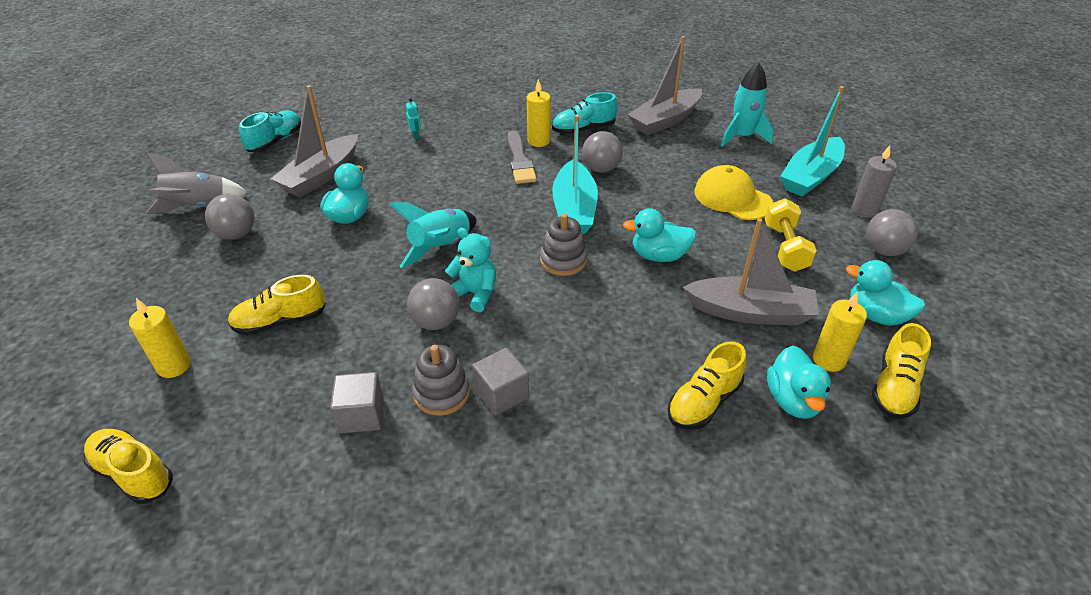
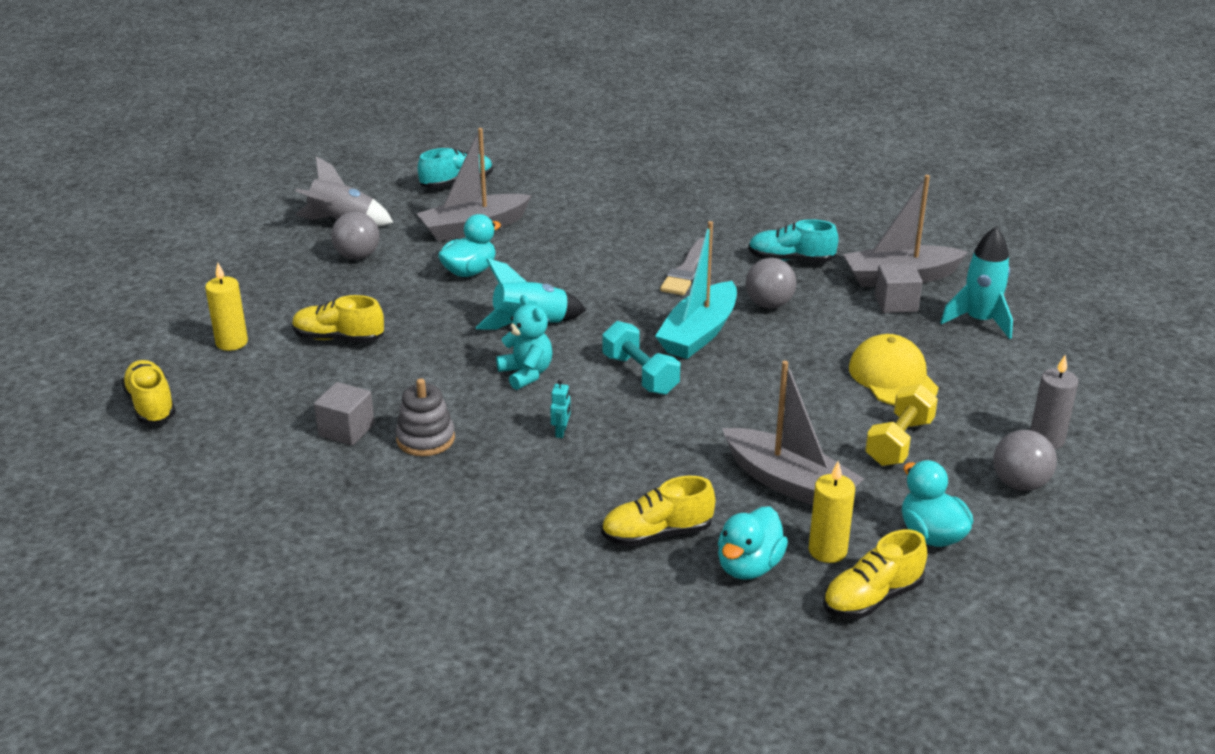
camera: 30 degrees right, 10 degrees down
(416, 136) = (599, 216): turquoise robot -> turquoise robot (561, 432)
(436, 322) = (470, 384): grey ball -> none
(502, 394) = (476, 458): grey cube -> grey cube (896, 303)
(538, 141) = (727, 257): yellow candle -> none
(563, 260) = (640, 375): grey stacking toy -> turquoise dumbbell
(659, 256) = (745, 403): turquoise duck -> none
(810, 176) = (1019, 386): turquoise boat -> none

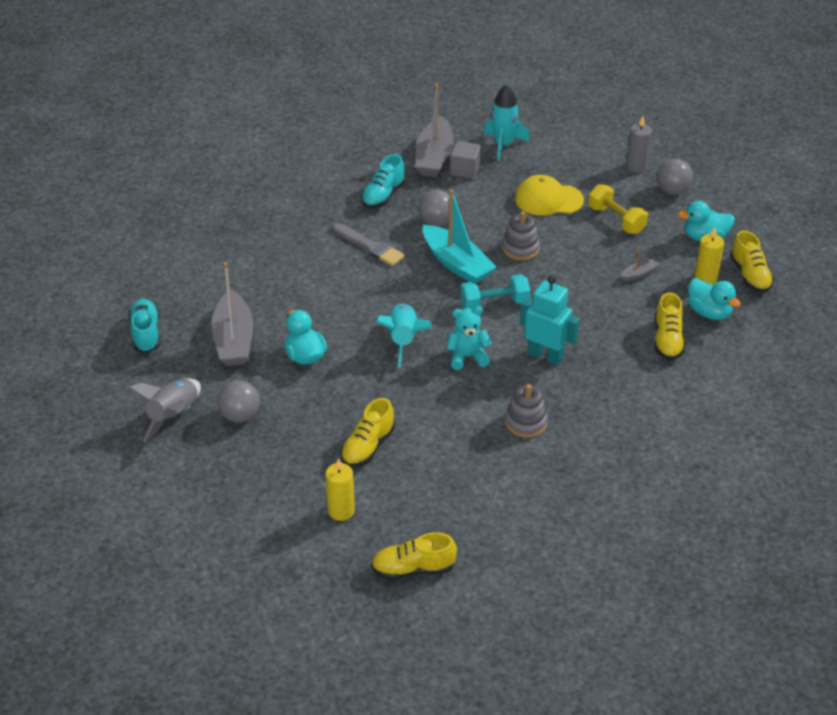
camera: 70 degrees left, 10 degrees up
(346, 430) = (497, 461): grey cube -> none
(561, 432) = (545, 356): turquoise robot -> turquoise robot, size x2.37
(767, 374) = (520, 248): none -> grey stacking toy
(789, 483) = (639, 274): grey boat -> grey boat, size x0.44

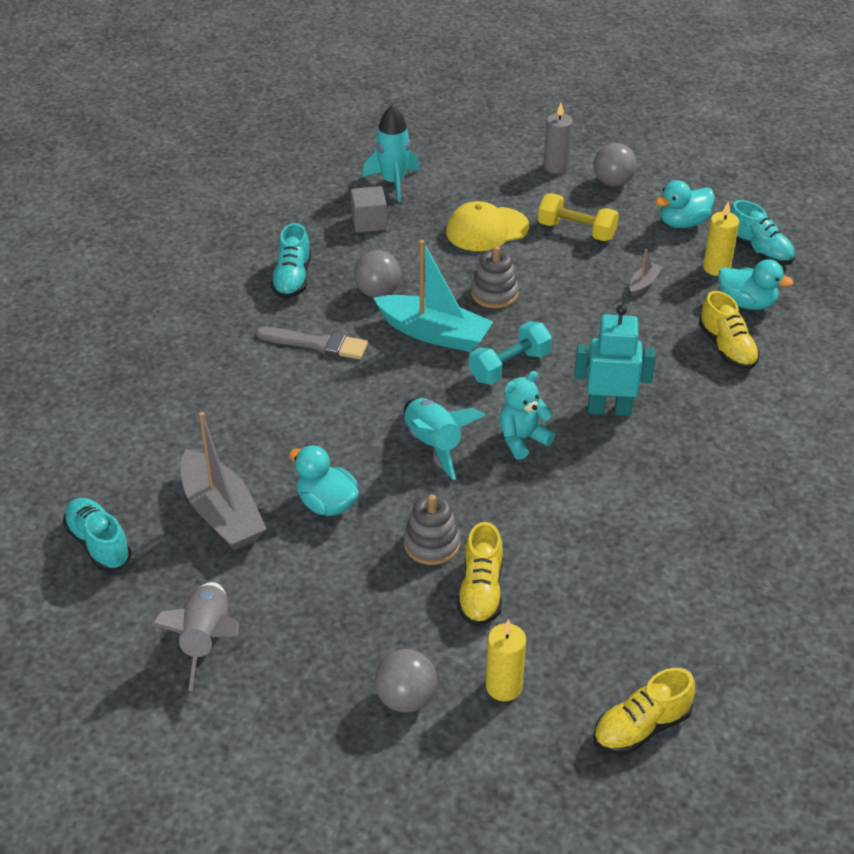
camera: 25 degrees left, 0 degrees up
(240, 416) = (294, 609): grey ball -> grey ball (406, 699)
(434, 157) = (323, 218): grey boat -> none
(526, 422) = (643, 495): grey stacking toy -> grey stacking toy (432, 544)
(750, 275) = (758, 250): yellow shoe -> turquoise shoe

